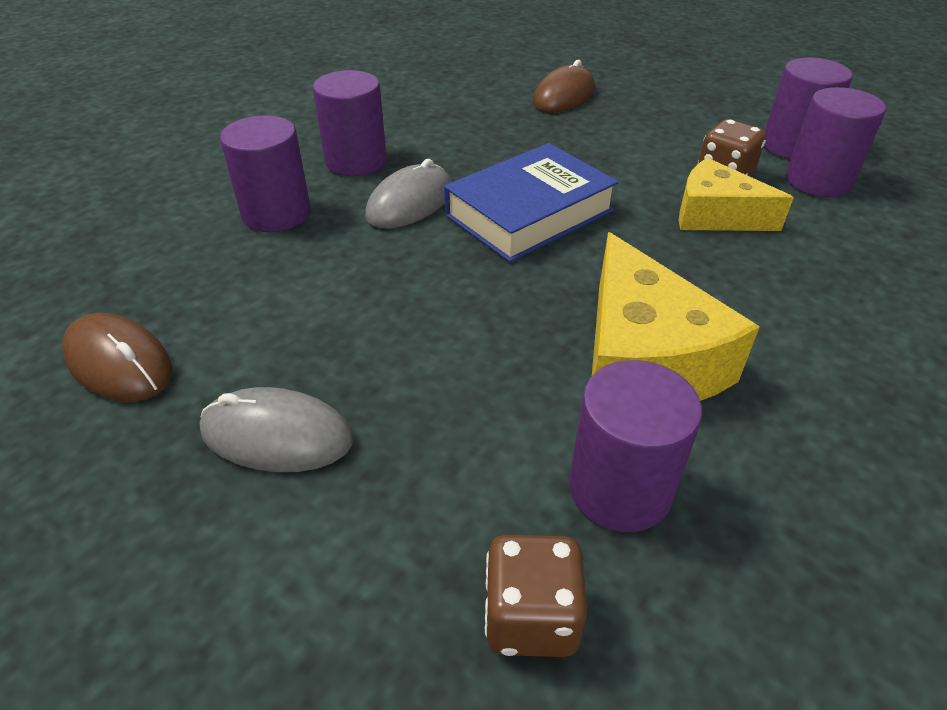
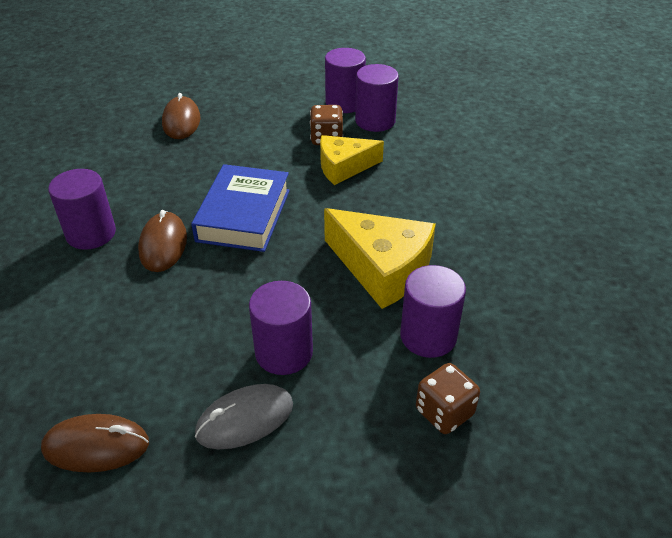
camera: 40 degrees left, 0 degrees up
(276, 214) = (79, 298): purple cylinder -> purple cylinder (284, 352)
(410, 203) = (163, 244): grey mouse -> brown mouse

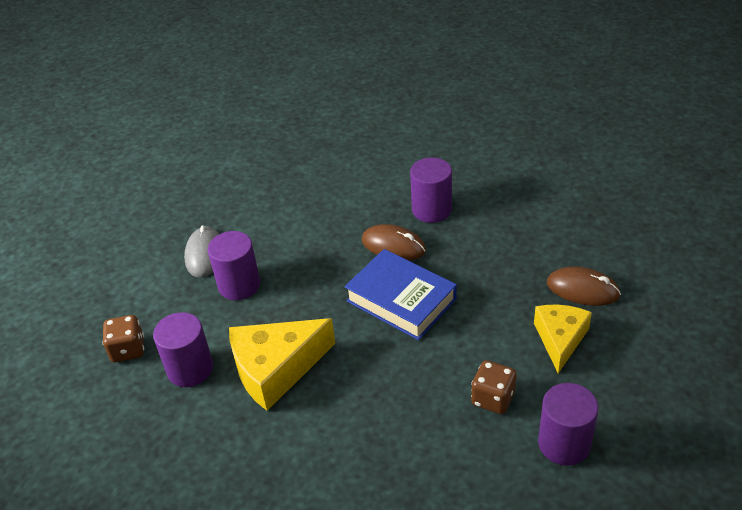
camera: 120 degrees right, 0 degrees up
(96, 446) = (237, 193): brown mouse -> none
(344, 167) = (433, 395): yellow cheese -> yellow cheese (560, 339)
(375, 121) = (509, 459): purple cylinder -> none

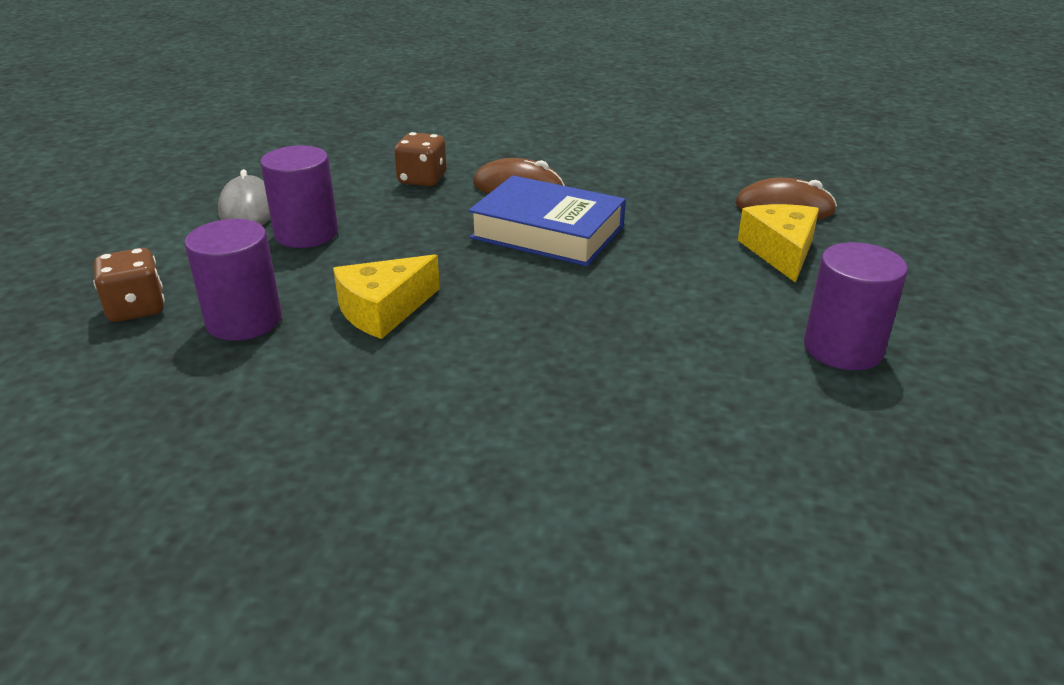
camera: 15 degrees left, 10 degrees down
(276, 369) = (383, 310): yellow cheese -> yellow cheese, size x0.66
(431, 210) = (557, 156): purple cylinder -> none
(493, 398) = (719, 313): brown dice -> brown dice (422, 179)

